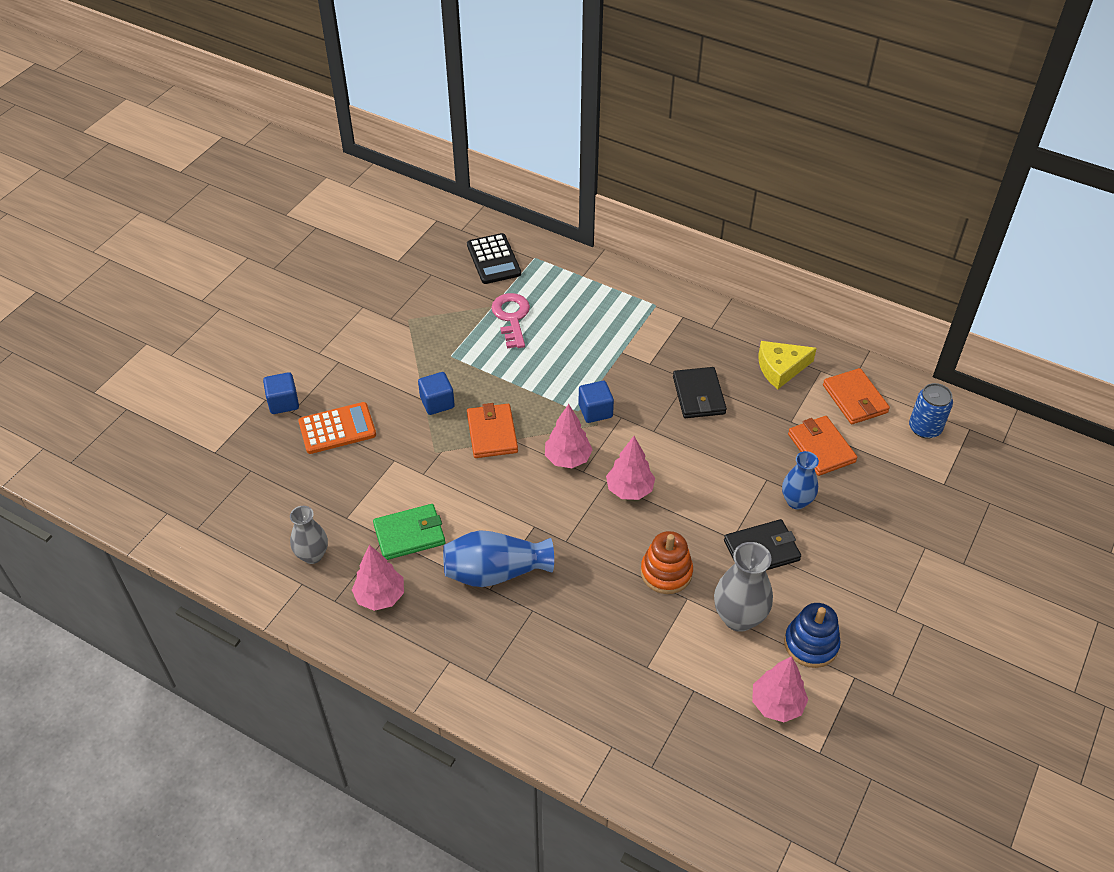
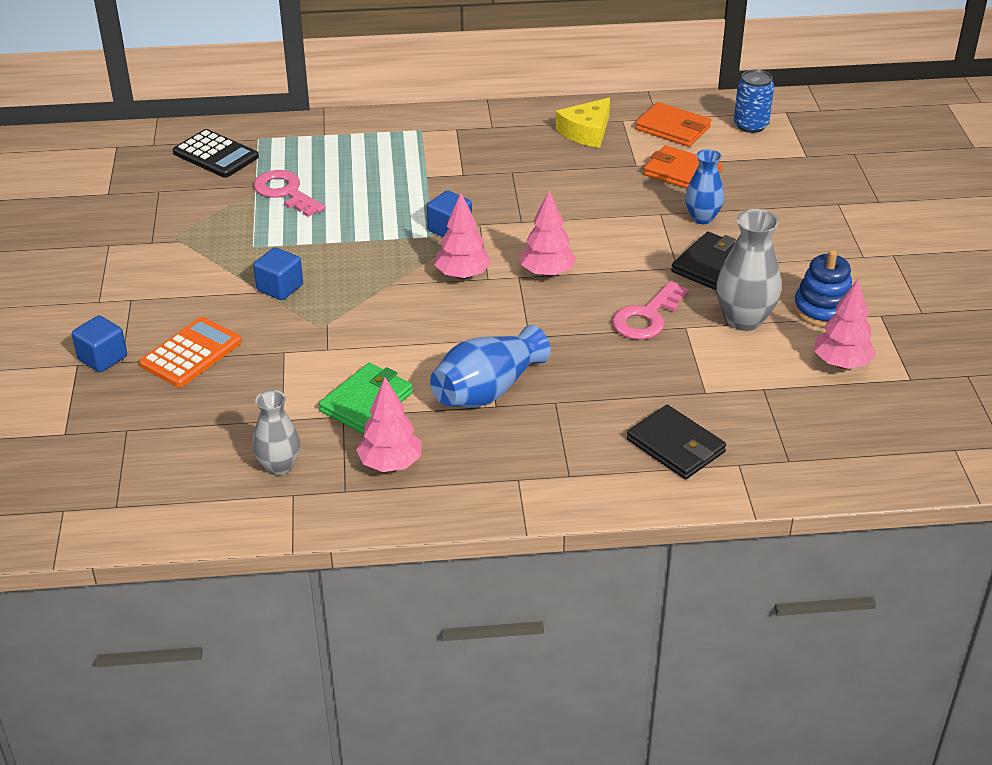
camera: 35 degrees left, 10 degrees down
(492, 433) = (365, 288): orange wallet -> none
(666, 572) = (647, 317): orange stacking toy -> pink key
(698, 395) = (534, 179): black wallet -> black wallet (675, 446)

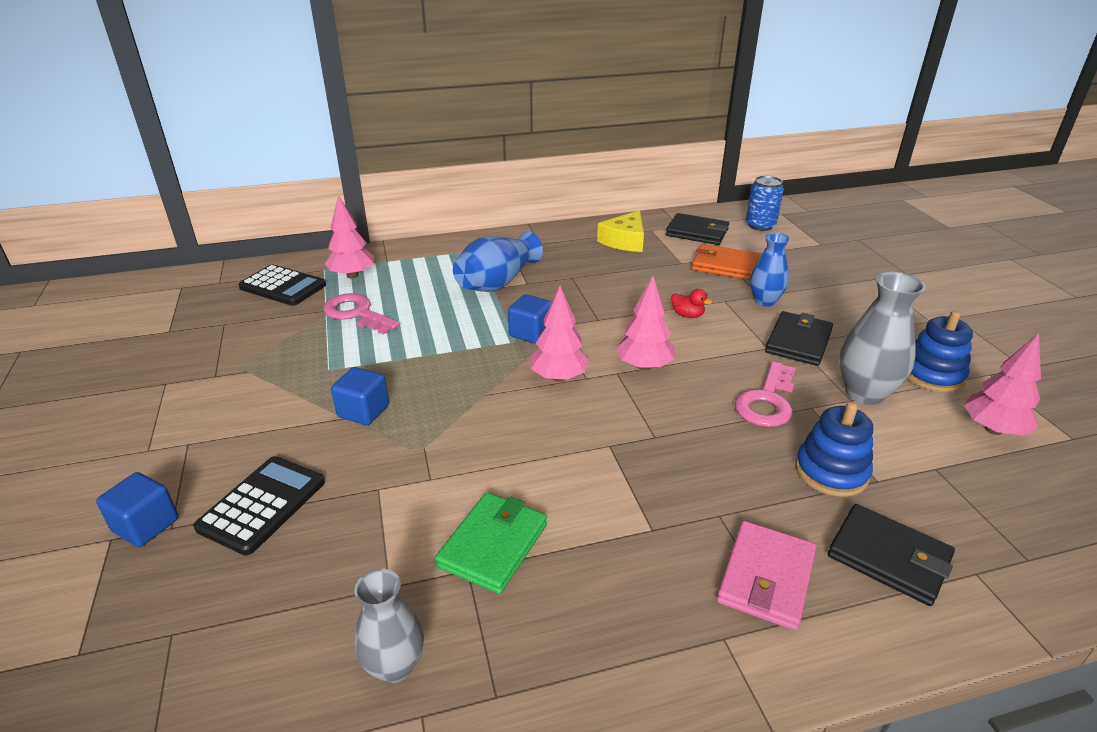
camera: 10 degrees left, 5 degrees down
(191, 353) = (262, 505): orange calculator -> black calculator
(390, 464) = (548, 638): pink tree -> pink tree (352, 275)
(487, 391) = (634, 510): blue vase -> blue vase (497, 283)
(569, 447) = (766, 578): none -> pink wallet
(614, 226) = (687, 315): none -> red duck
(669, 381) = (831, 471): none -> blue stacking toy
(673, 128) = (697, 232): orange wallet -> black wallet

